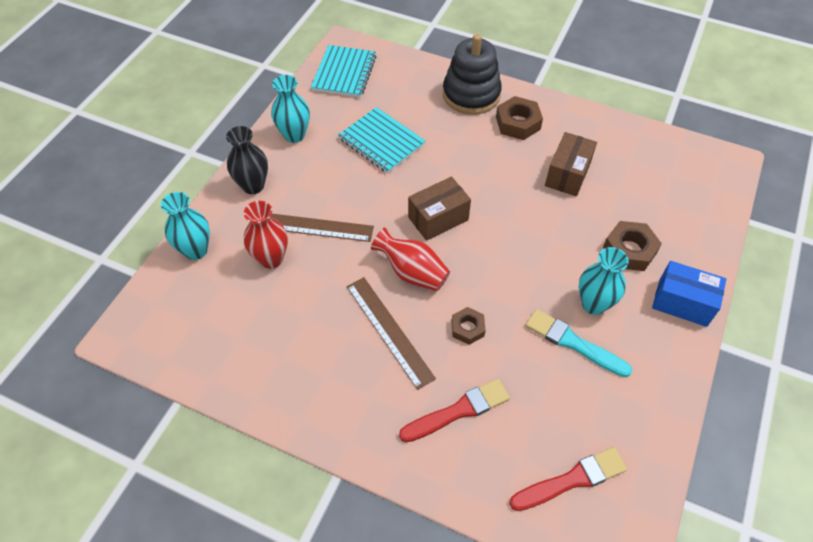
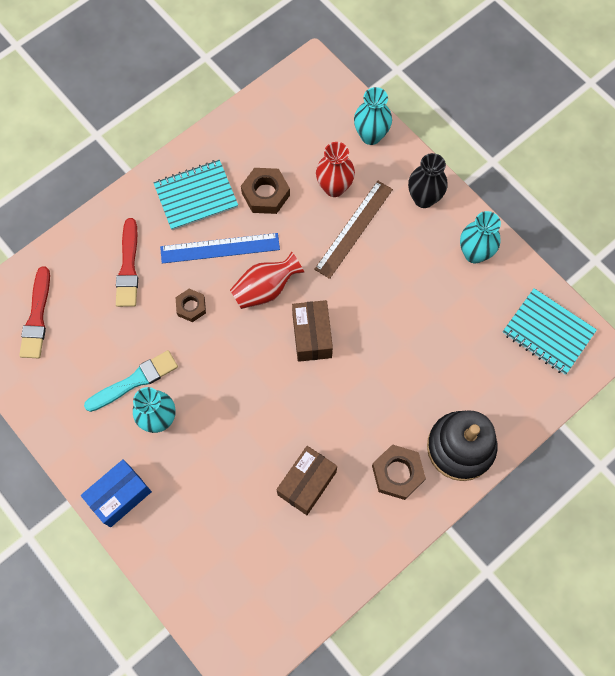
camera: 115 degrees right, 15 degrees up
(381, 142) = (430, 328): turquoise notebook -> turquoise notebook (196, 196)
(389, 331) = (220, 248): brown ruler -> blue ruler
(567, 174) = (307, 483): brown box -> brown box turned 75 degrees clockwise
(629, 250) = (193, 485): brown nut -> brown nut (265, 194)

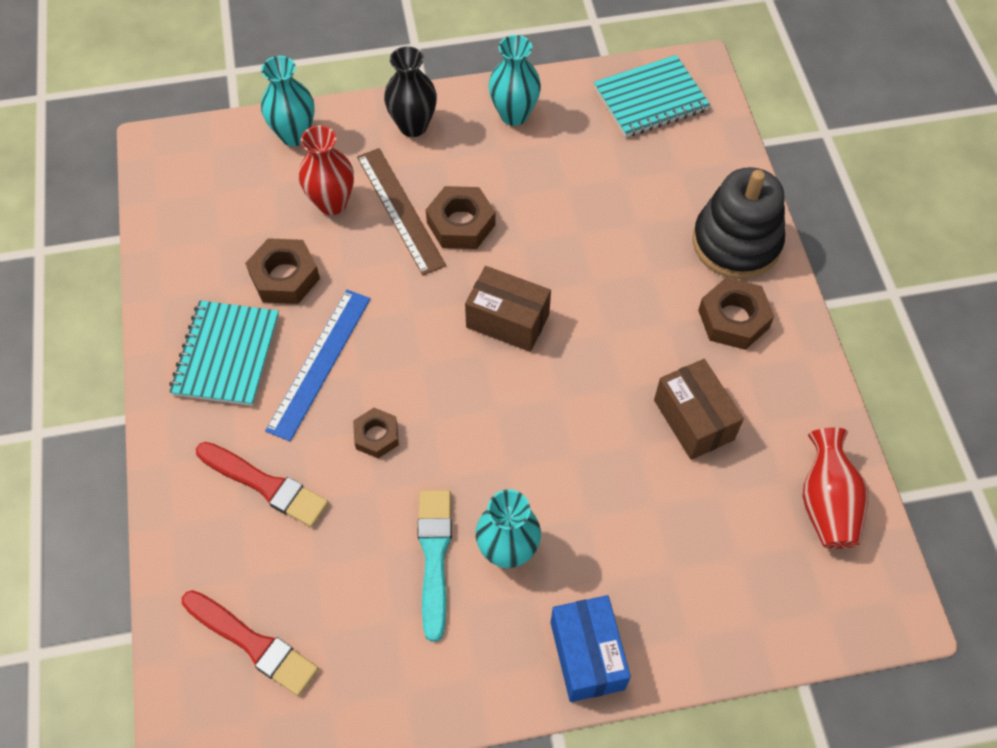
camera: 60 degrees left, 10 degrees down
(265, 289) = (411, 340): red vase -> red vase (826, 503)
(366, 269) = (461, 224): none -> brown nut

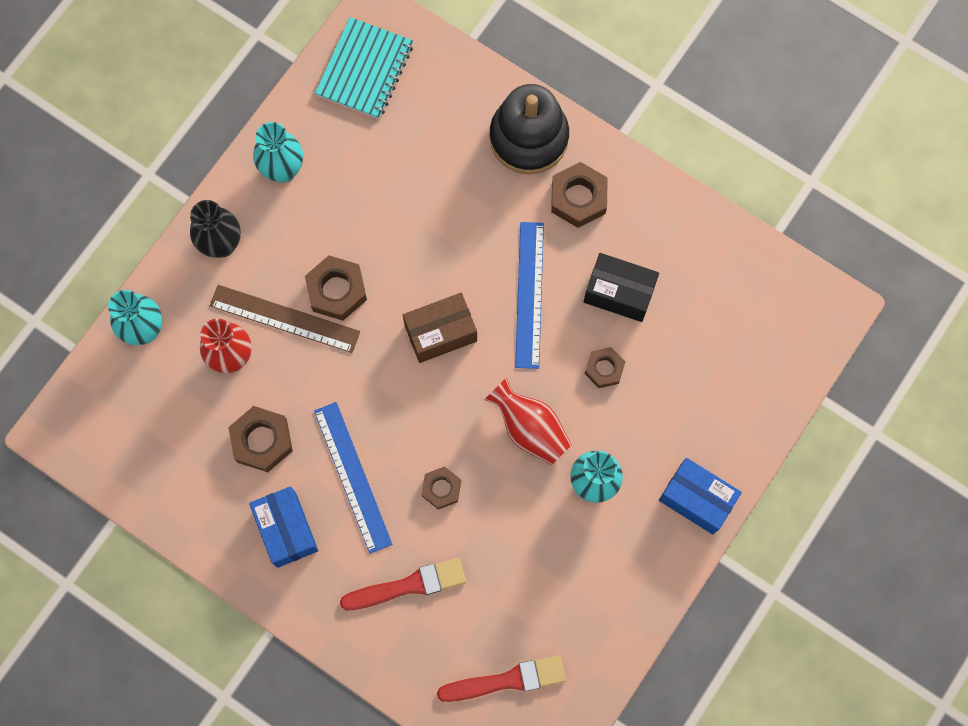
camera: 45 degrees left, 15 degrees up
(226, 355) = (286, 530): turquoise notebook -> blue box
(434, 556) = (555, 528): turquoise brush -> none
(613, 355) = (529, 294): none -> blue ruler
(616, 468) = (604, 369): none -> brown nut
(693, 420) = (619, 293): brown box -> black box
(826, 503) = (742, 275): red vase -> red vase (529, 428)

